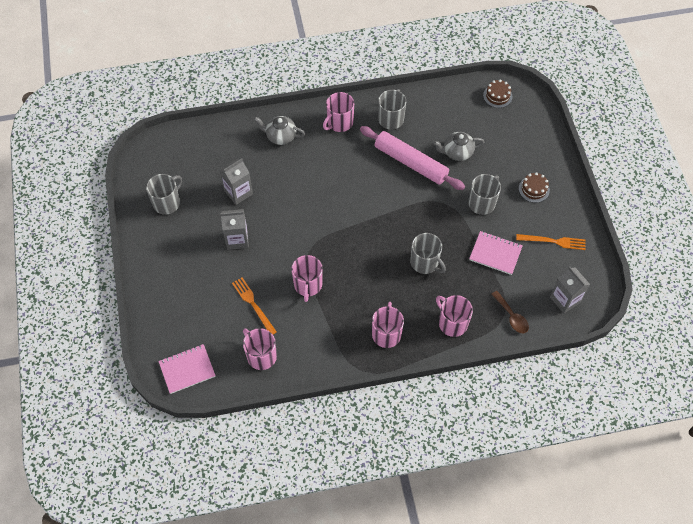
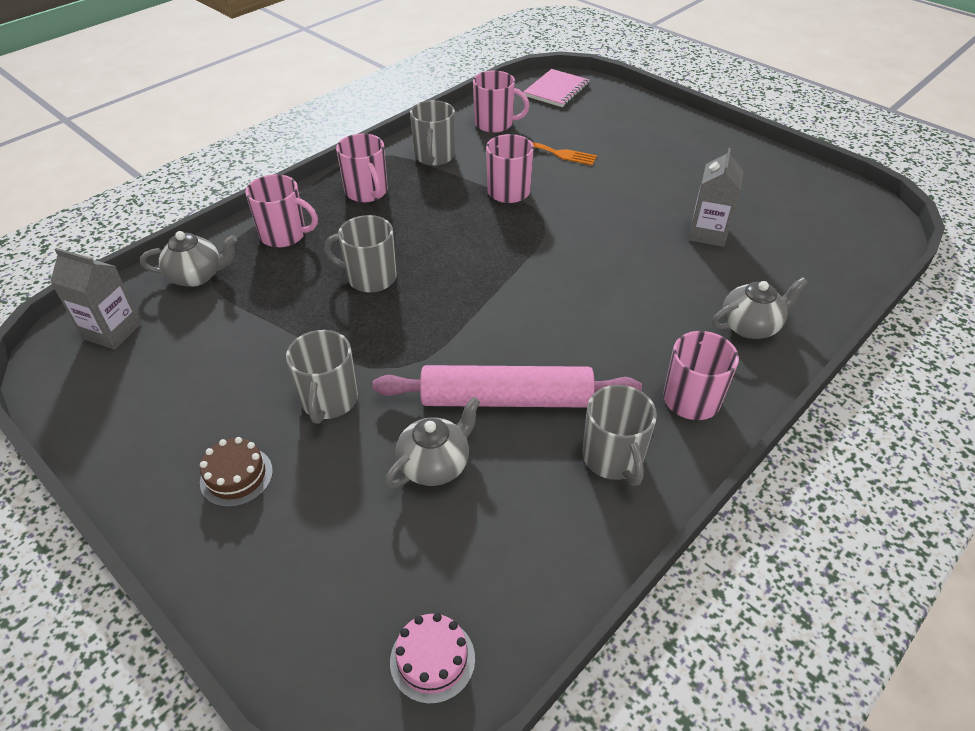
camera: 145 degrees right, 15 degrees down
(167, 202) = (771, 185): grey mug -> grey mug (434, 156)
(237, 239) = (643, 191): grey carton -> none
(495, 253) = (262, 338): pink notebook -> none
(497, 96) = (432, 659): brown cake -> pink cake
(511, 316) = (197, 276): brown spoon -> grey teapot
(553, 241) = (160, 403): orange fork -> none

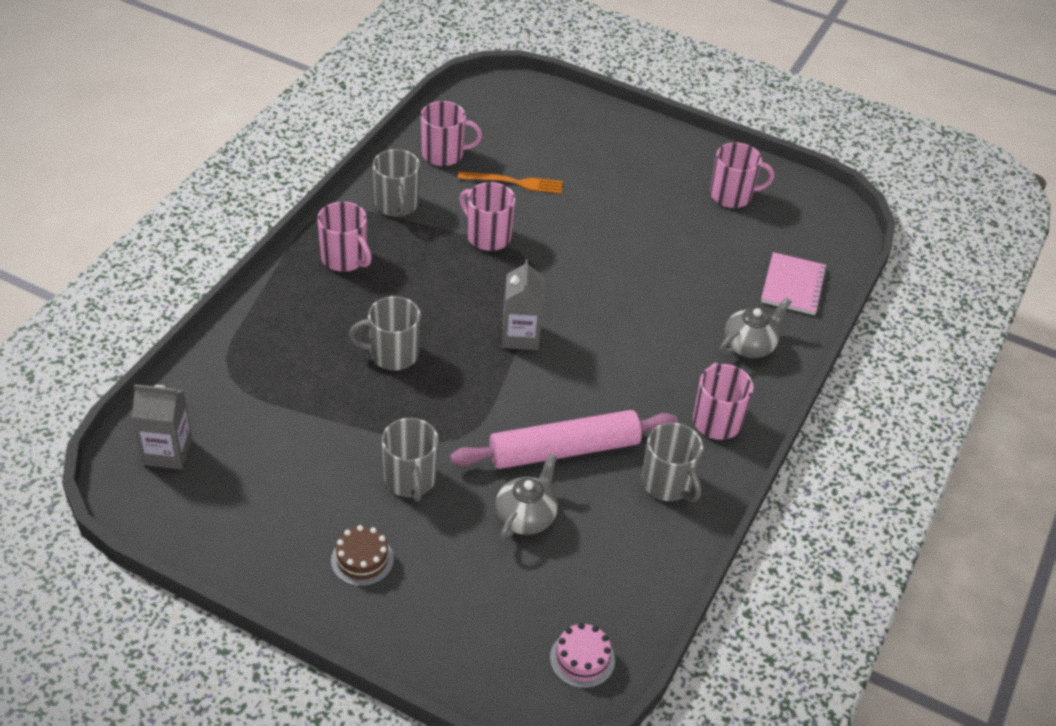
camera: 20 degrees left, 0 degrees up
(197, 276) = (218, 381): grey teapot -> none
(284, 235) = (284, 321): pink mug -> pink mug (732, 195)
(556, 90) = (493, 100): pink notebook -> pink notebook (793, 286)
(707, 233) = (691, 256): grey carton -> grey carton (520, 336)

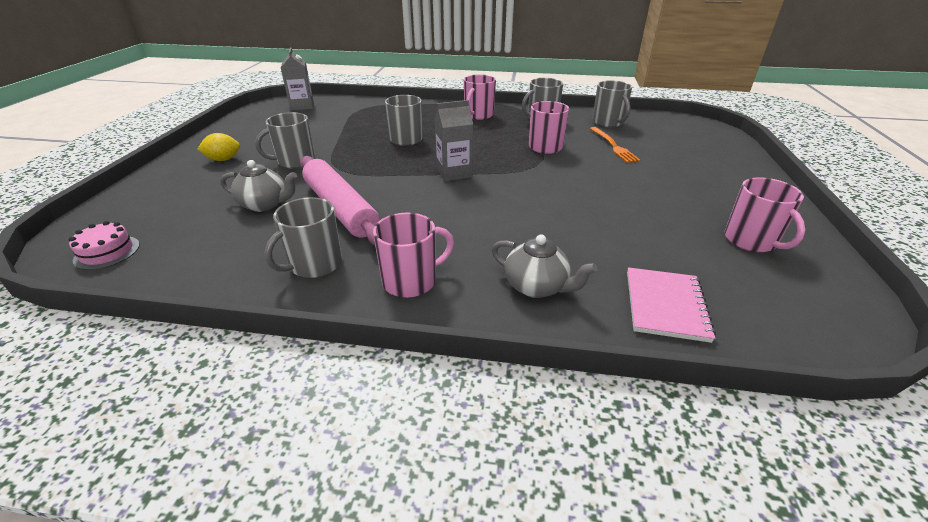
camera: 75 degrees right, 10 degrees down
(362, 560) = (223, 159): brown cake -> yellow lemon
(444, 154) = (608, 122): pink mug -> grey mug
(793, 286) = (665, 305): pink notebook -> pink notebook turned 75 degrees counterclockwise

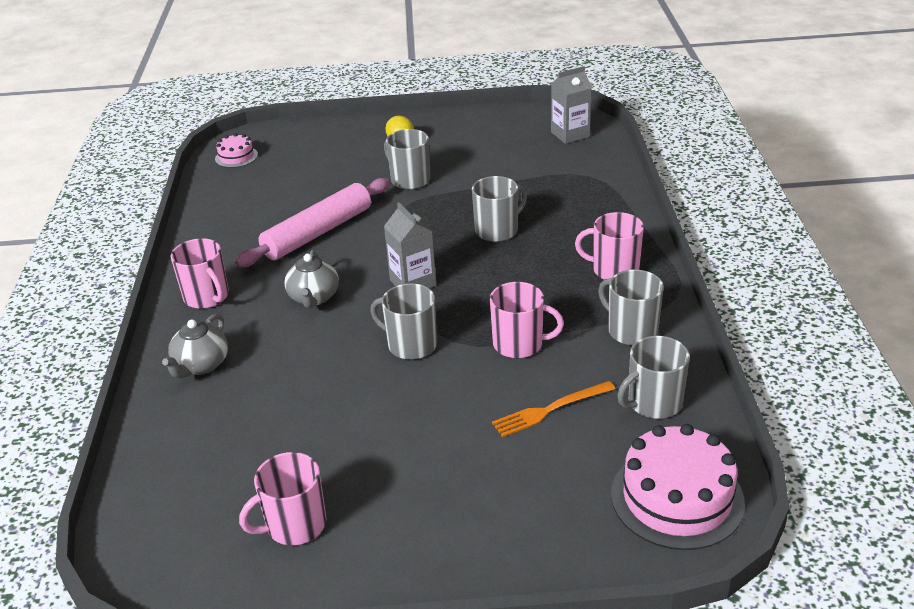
camera: 80 degrees right, 0 degrees up
(265, 204) = (317, 193): grey teapot -> grey teapot (314, 298)
(314, 264) = (227, 246): grey mug -> grey mug (410, 345)
(665, 305) = (175, 444): pink notebook -> none
(683, 127) = (677, 498): none -> pink cake

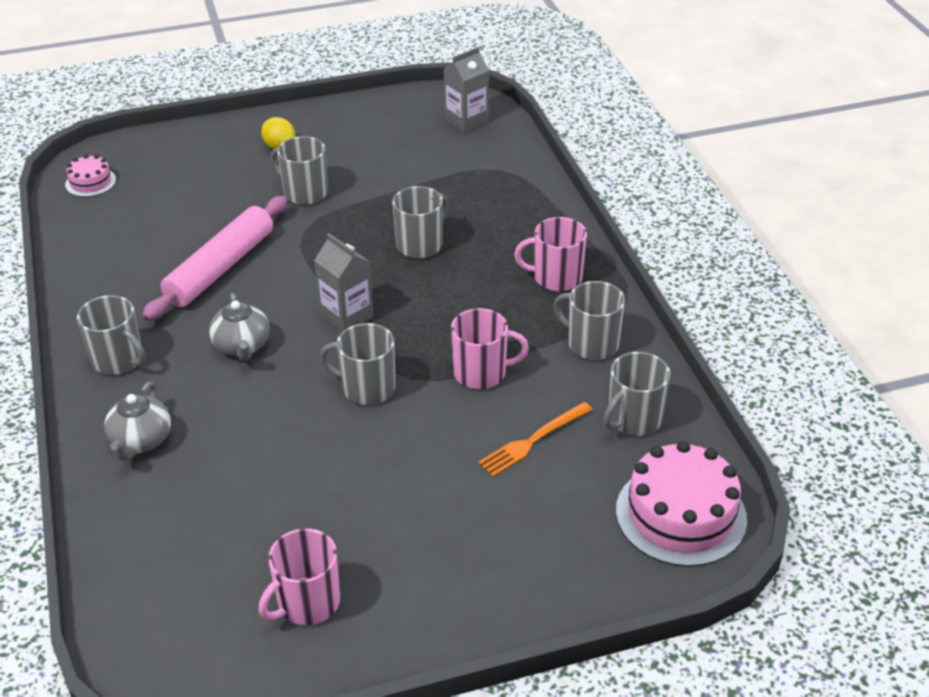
camera: 15 degrees left, 5 degrees up
(207, 297) = (119, 360): pink mug -> grey mug

